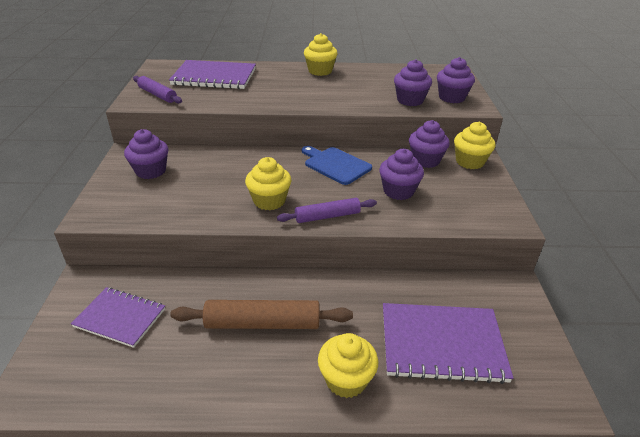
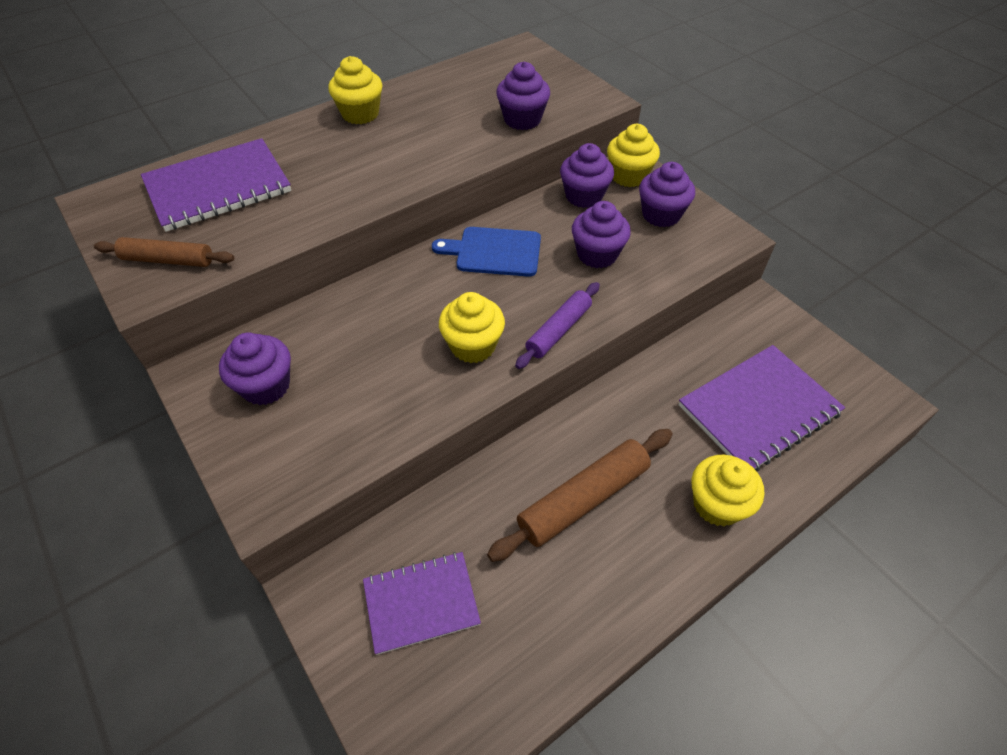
camera: 35 degrees left, 15 degrees up
(157, 95) = (168, 260): purple rolling pin -> brown rolling pin
(451, 98) = (563, 95): purple cupcake -> purple cupcake (661, 215)

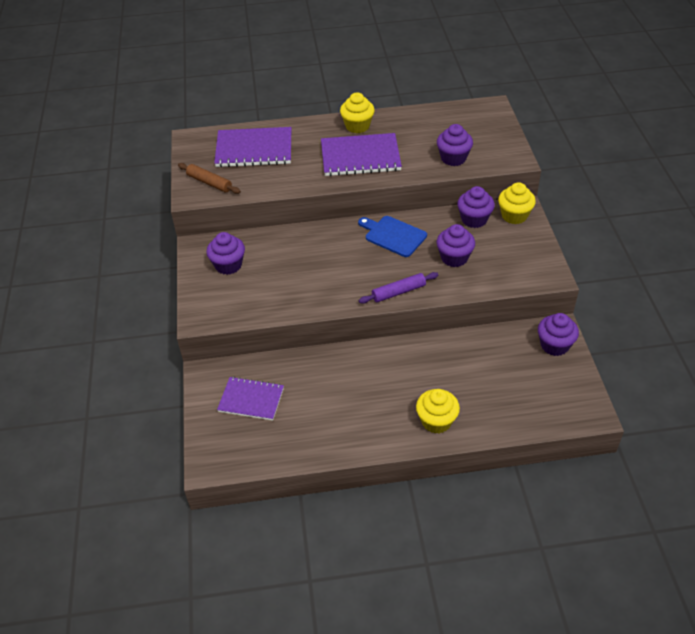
camera: 30 degrees right, 5 degrees down
(473, 346) = (345, 283): yellow cupcake -> none
(583, 499) = (364, 388): brown rolling pin -> none
(661, 215) = (515, 247): purple cupcake -> purple cupcake (554, 345)
(758, 409) = (503, 385): purple notebook -> purple notebook (360, 157)

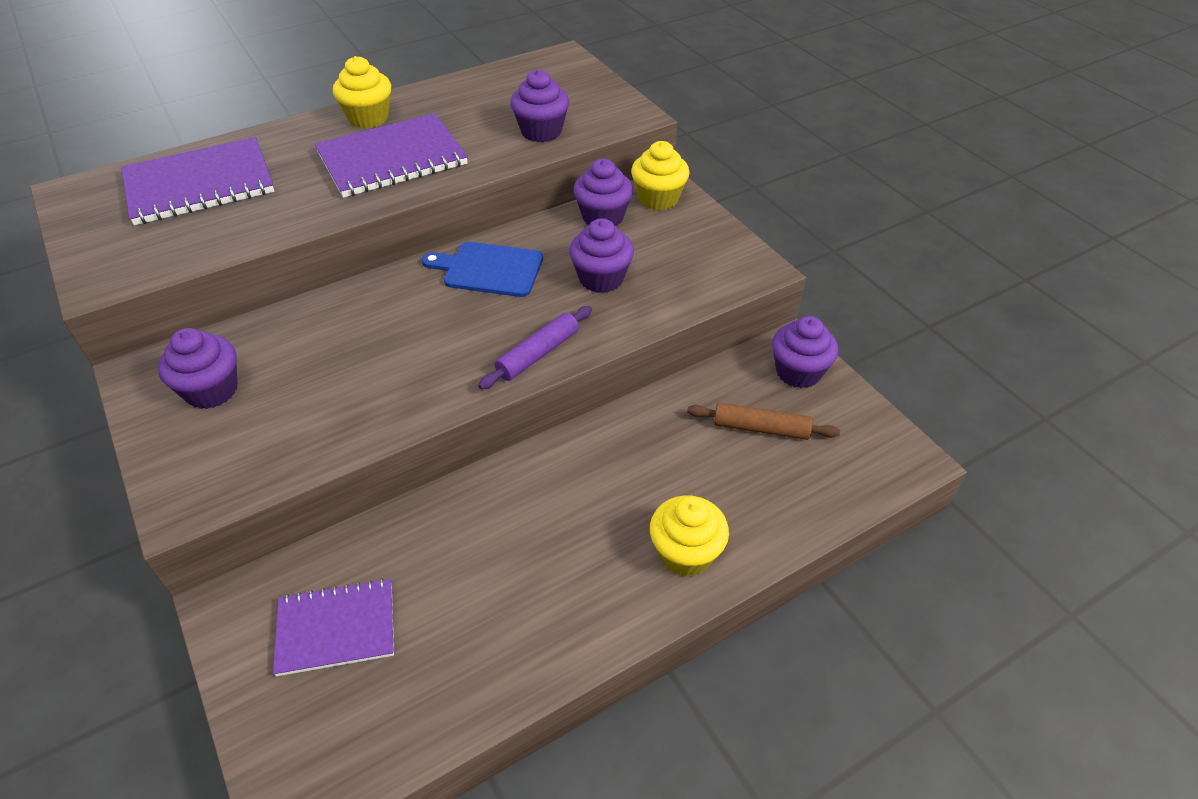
camera: 25 degrees left, 0 degrees up
(209, 183) = (129, 253): brown rolling pin -> brown rolling pin (760, 428)

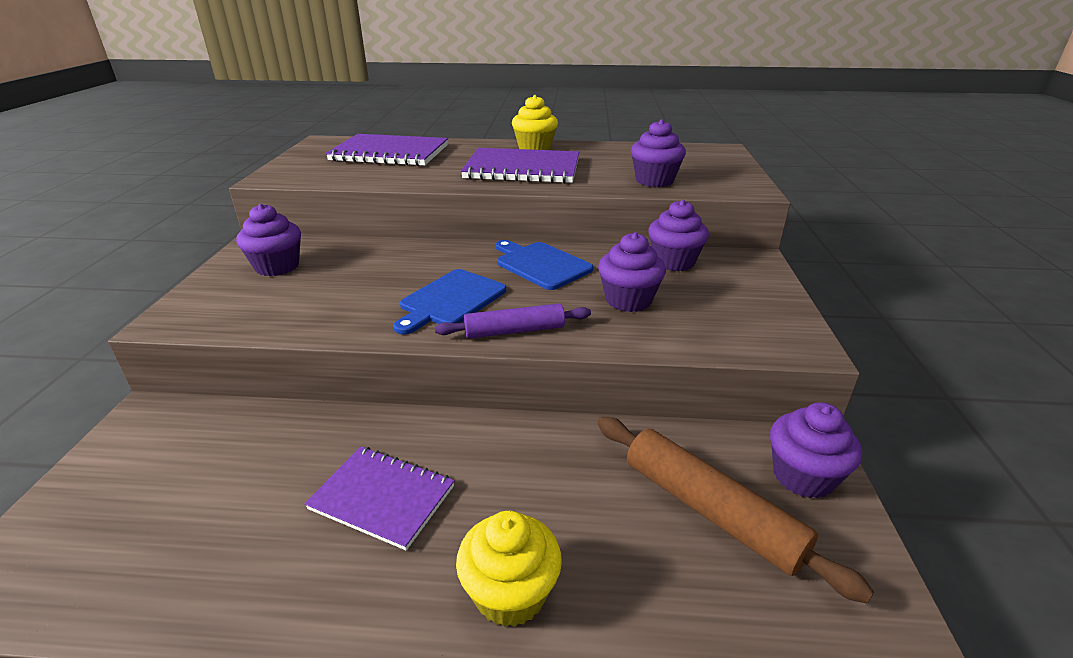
camera: 35 degrees right, 15 degrees down
(336, 628) = (177, 472): purple notebook -> purple notebook (382, 498)
(447, 348) = (450, 300): none -> blue cutting board
(658, 199) = (740, 265): yellow cupcake -> none
(760, 428) = (710, 510): brown rolling pin -> brown rolling pin, size x1.54

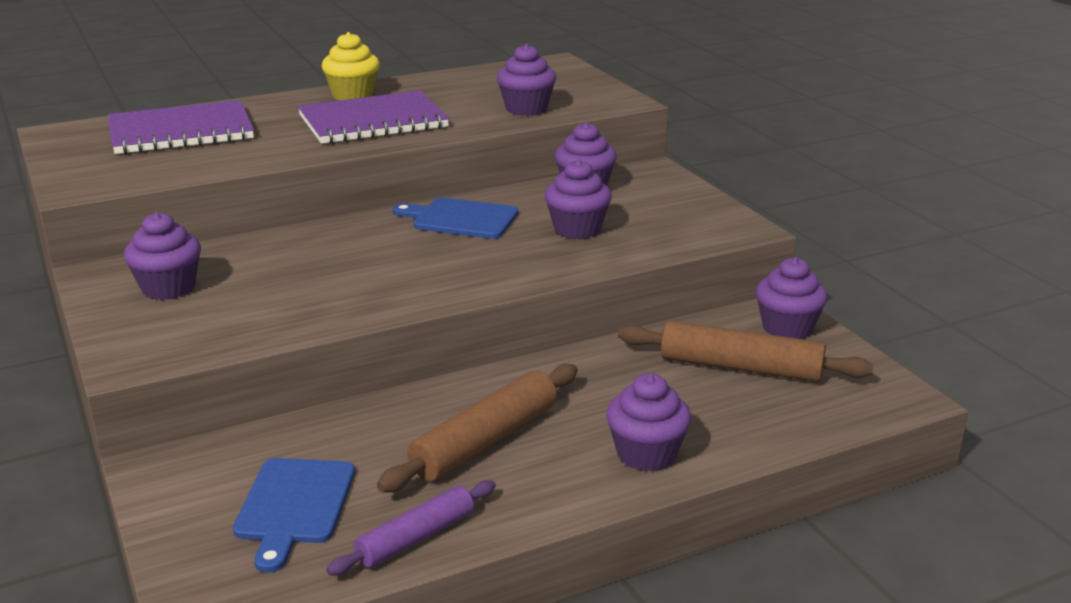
camera: 30 degrees left, 5 degrees down
(382, 498) = (485, 441): purple notebook -> brown rolling pin
(450, 300) = (411, 270): blue cutting board -> blue cutting board (294, 506)
(510, 593) = (646, 454): yellow cupcake -> purple cupcake
(514, 331) = (504, 277): purple rolling pin -> purple rolling pin (415, 538)

